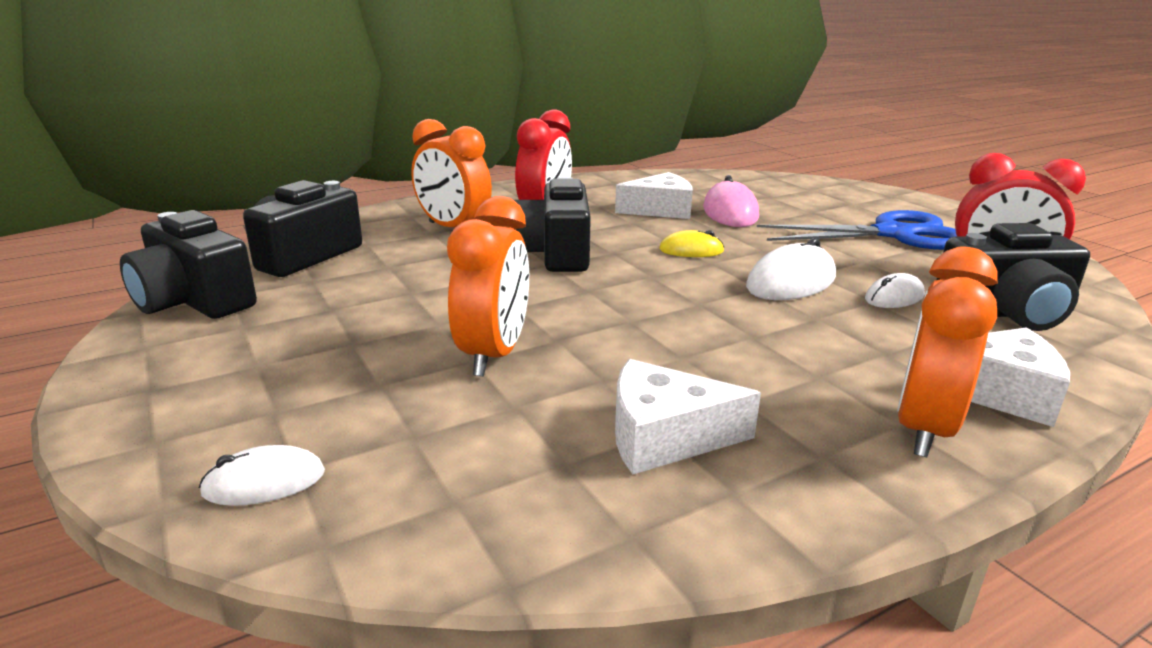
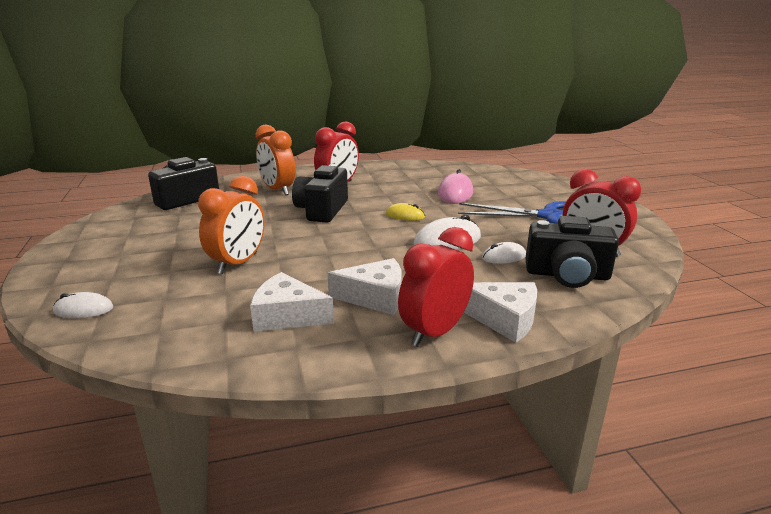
camera: 15 degrees right, 0 degrees up
(194, 301) = (114, 219): black camera -> none
(660, 210) = (412, 188): white cheese -> white cheese (375, 297)
(923, 428) = (434, 332): orange clock -> red clock

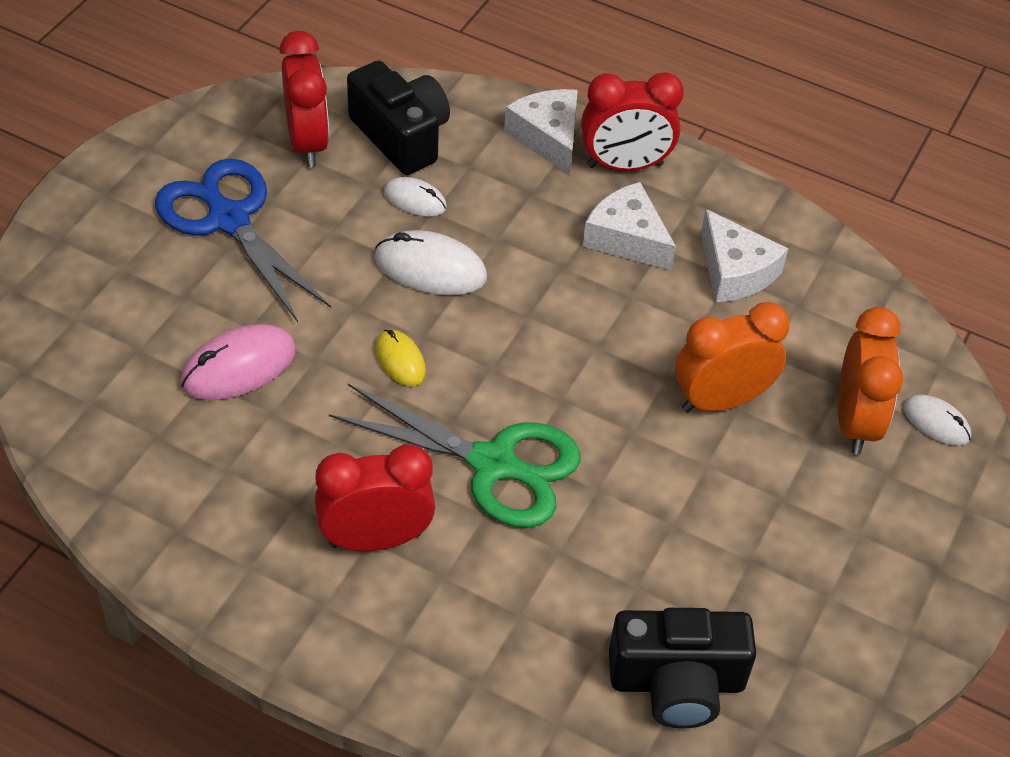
camera: 140 degrees left, 25 degrees up
(277, 190) = (492, 601): orange clock -> orange clock (855, 422)
(322, 210) = (494, 464): black camera -> green scissors

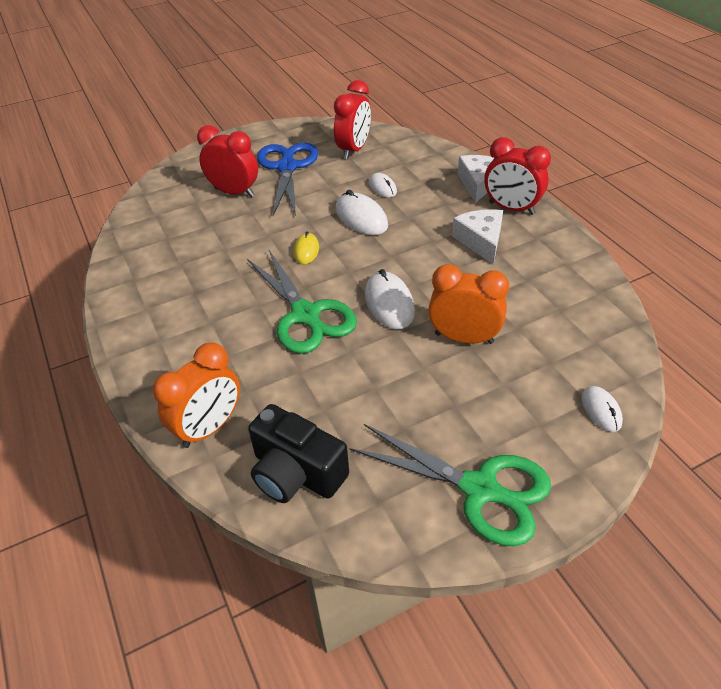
camera: 40 degrees right, 5 degrees down
(239, 367) = (230, 225): pink mouse -> none
(375, 539) = (213, 322): red clock -> red clock (234, 192)
(401, 136) = (402, 160): black camera -> none
(588, 393) = (389, 303): none -> white mouse
(735, 271) = (532, 278): white cheese -> none
(855, 422) = (542, 385): orange clock -> orange clock (209, 428)
(887, 587) = (480, 489): none -> green scissors

